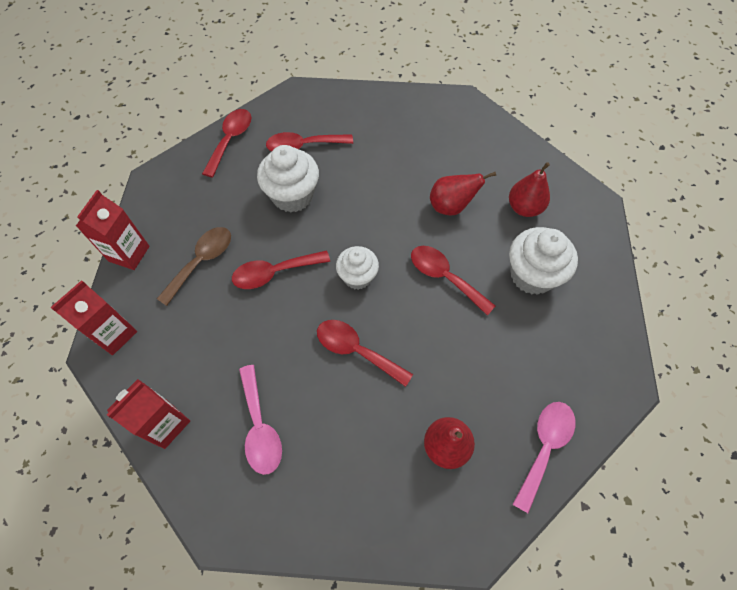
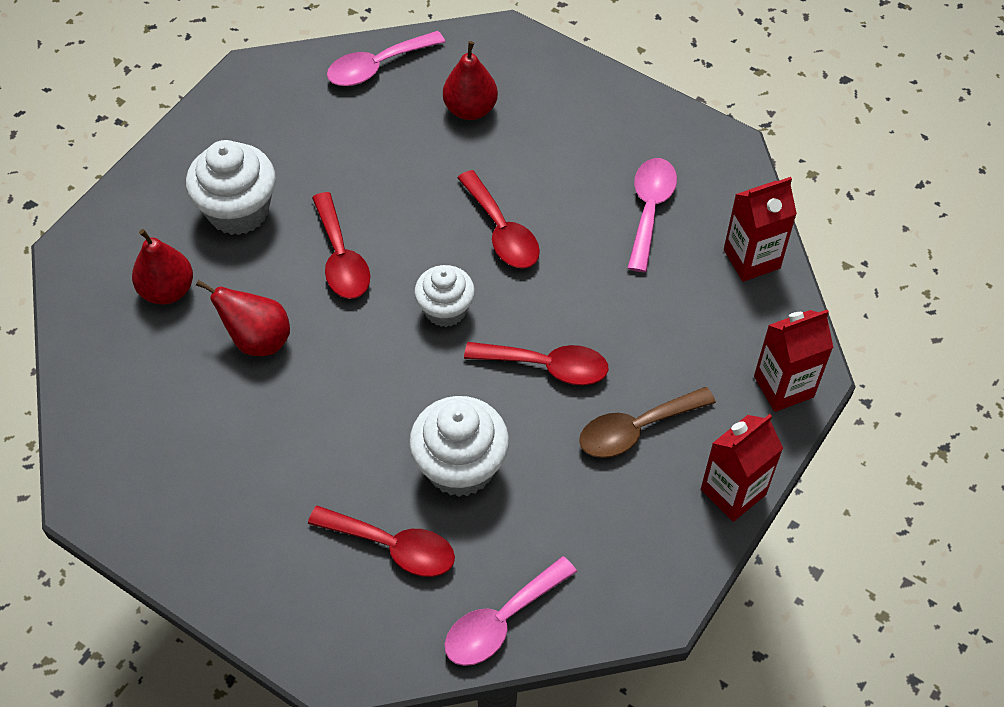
camera: 150 degrees left, 5 degrees down
(230, 140) = (501, 621): red spoon -> pink spoon

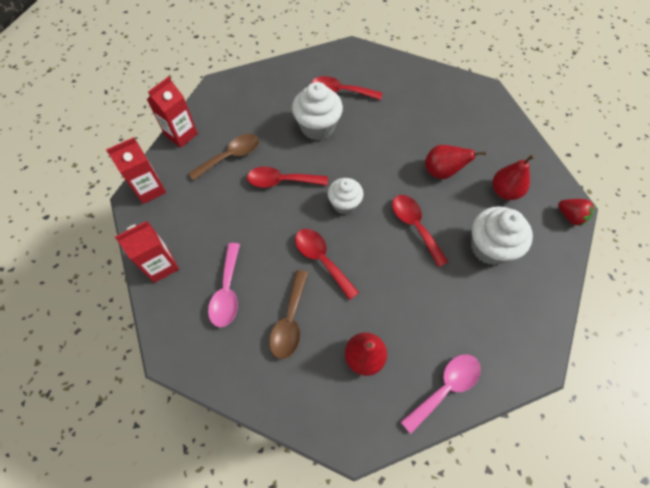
camera: 170 degrees right, 5 degrees up
(86, 236) = (570, 216): none -> red strawberry
(501, 621) = (286, 72): pink spoon -> none
(562, 161) = (290, 321): none -> brown spoon

